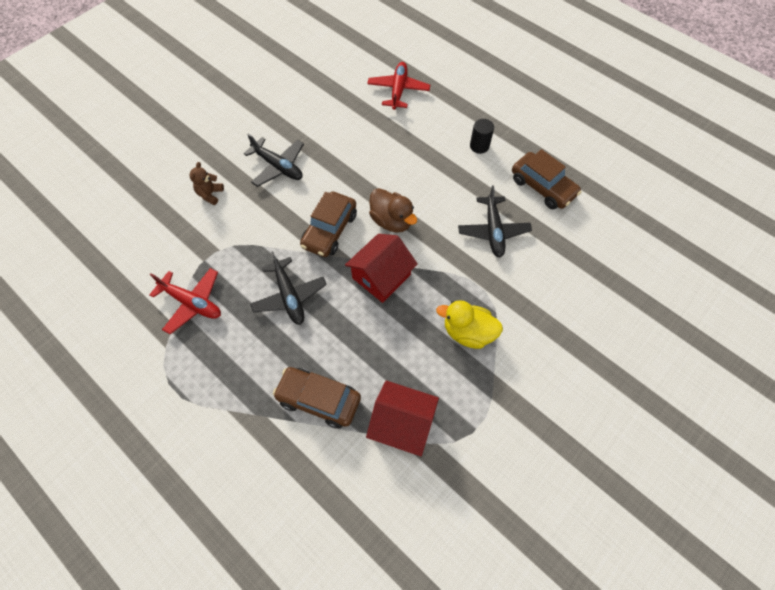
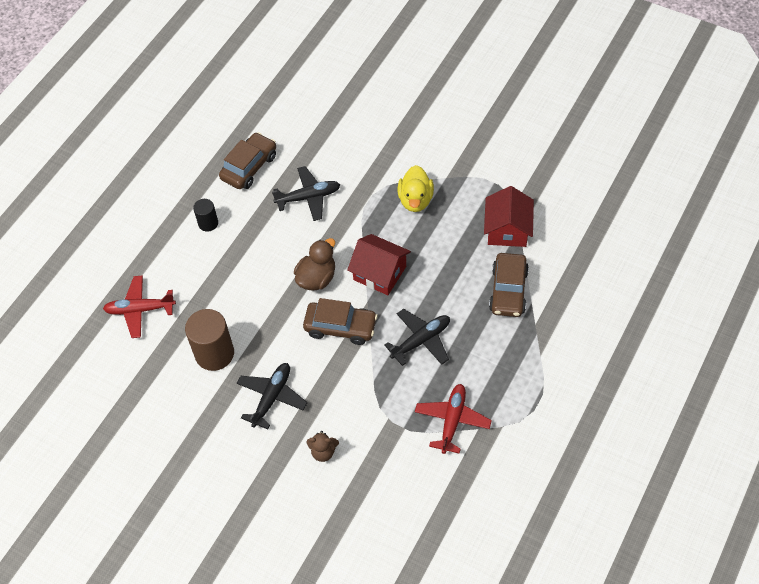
camera: 100 degrees left, 5 degrees down
(337, 133) = (214, 353): none -> brown cylinder

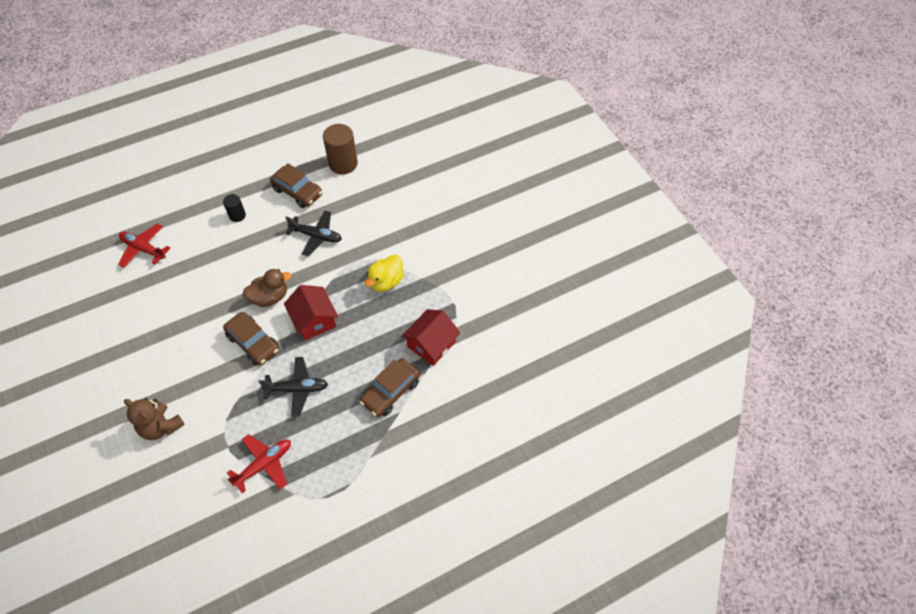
camera: 30 degrees right, 0 degrees up
(214, 353) = (159, 309): brown cylinder -> brown cylinder (343, 164)
(249, 167) = (297, 192): brown car -> brown car turned 60 degrees clockwise
(272, 397) = (165, 364): black plane -> none
(323, 452) = (161, 427): brown teddy bear -> brown teddy bear, size x1.63

